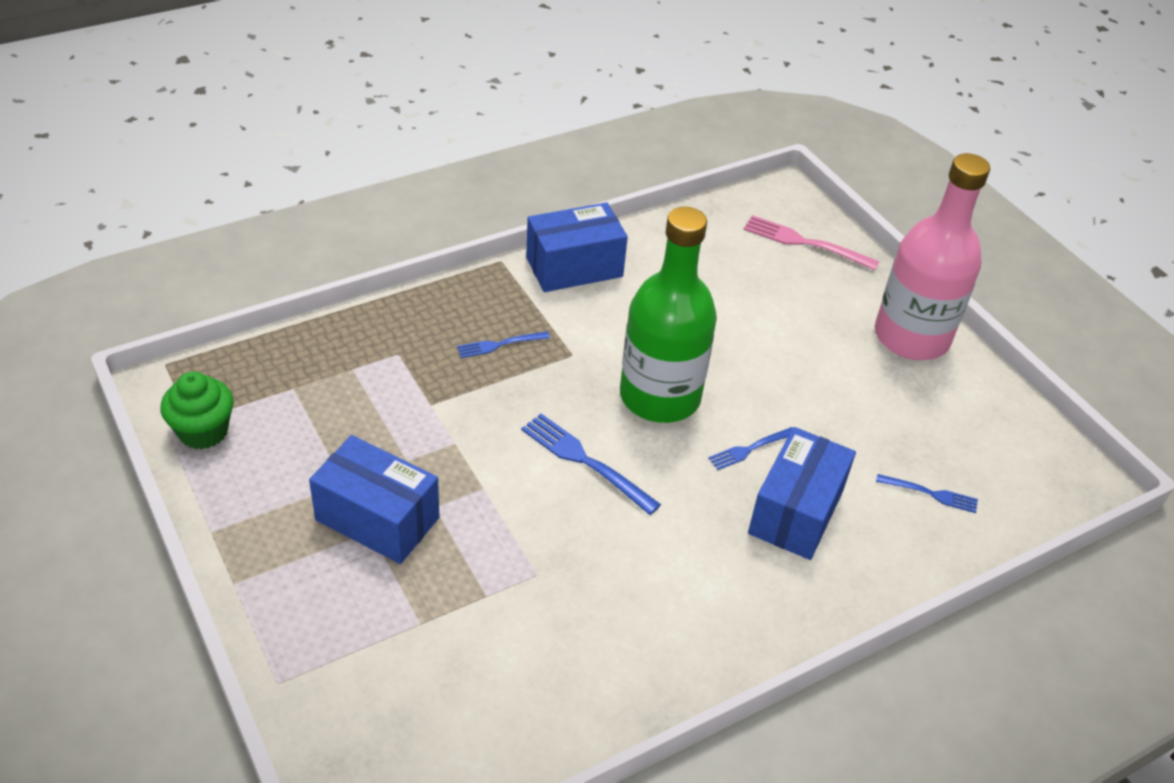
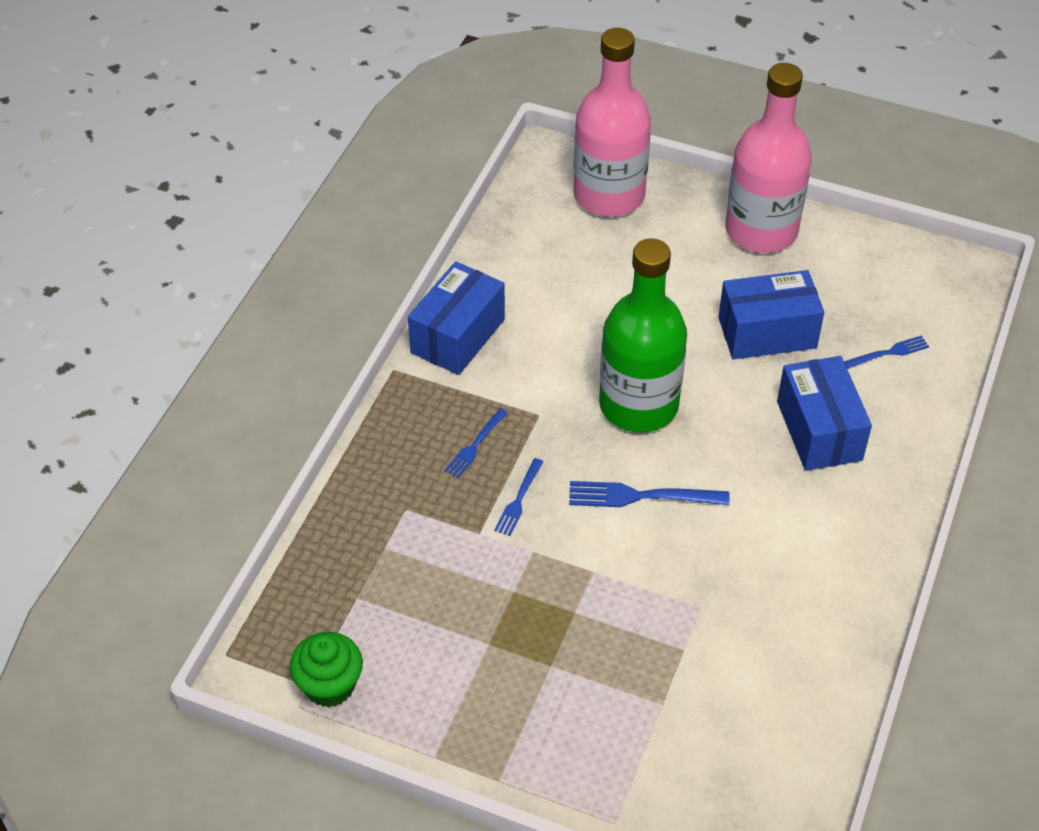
camera: 35 degrees left, 5 degrees up
(377, 519) = (545, 652): blue box -> blue box (767, 333)
(750, 449) = (742, 403): blue fork -> blue fork (519, 500)
(805, 243) = (609, 195): pink fork -> pink bottle

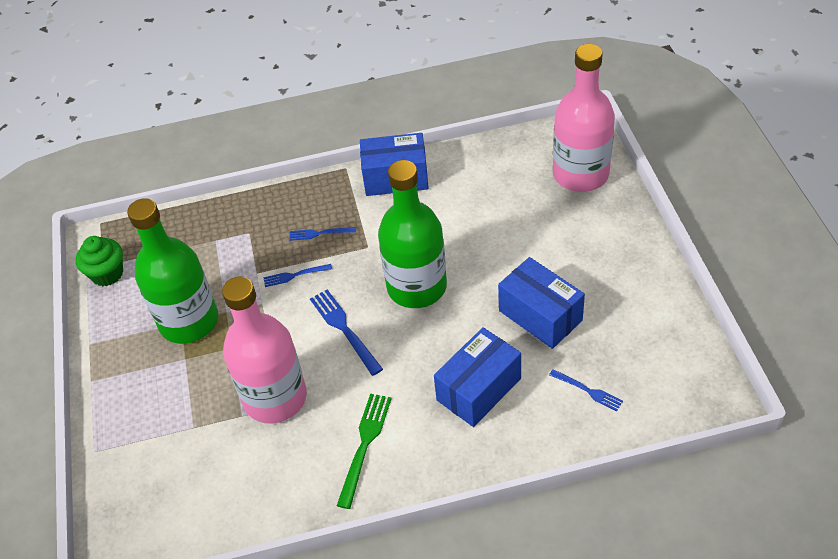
camera: 60 degrees right, 0 degrees up
(495, 635) = (189, 321): none -> green bottle
(761, 230) = (631, 262): pink bottle -> pink bottle (275, 398)
(814, 559) = (364, 445): none -> green fork

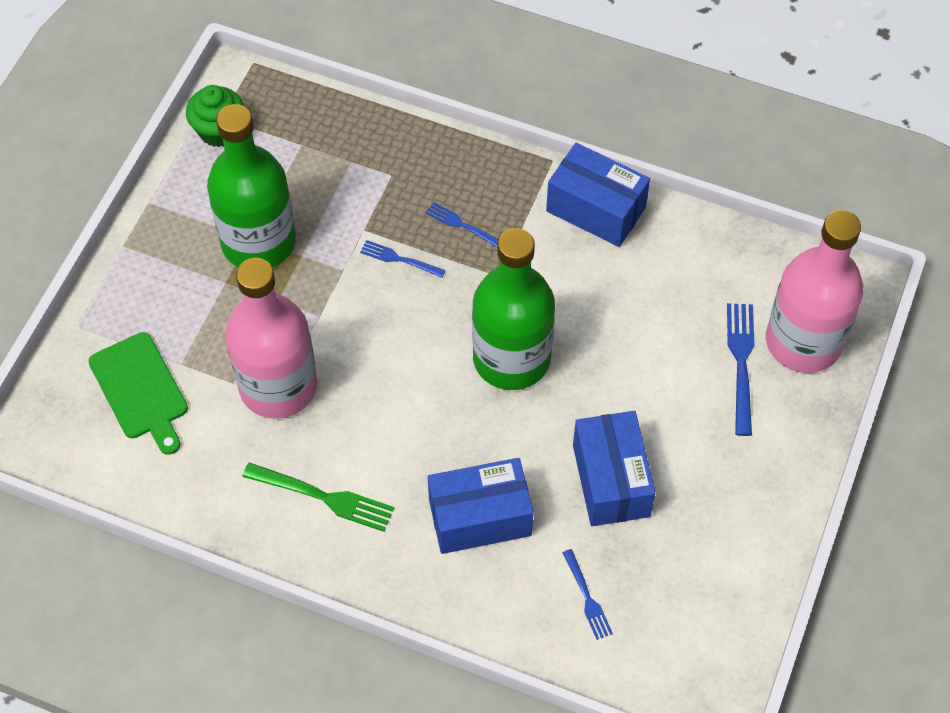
camera: 30 degrees right, 10 degrees up
(176, 462) = (140, 390): none -> green cutting board
(344, 329) = (401, 357): blue fork -> blue fork (741, 363)
(364, 445) = (323, 497): green fork -> green fork turned 60 degrees clockwise

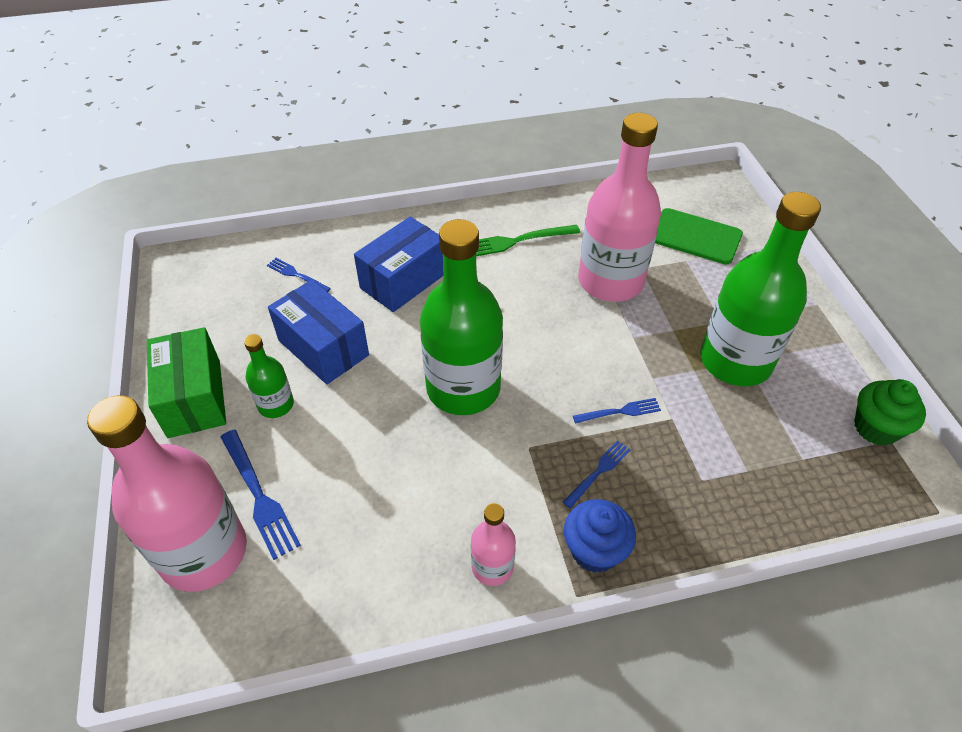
camera: 145 degrees right, 10 degrees down
(462, 225) = (598, 472): blue fork -> blue fork turned 45 degrees counterclockwise
(515, 178) = (594, 550): none -> blue cupcake
(595, 209) = (492, 567): blue box -> pink bottle
(687, 442) = (276, 405): none -> green bottle
(759, 495) = (194, 398): none -> green box

